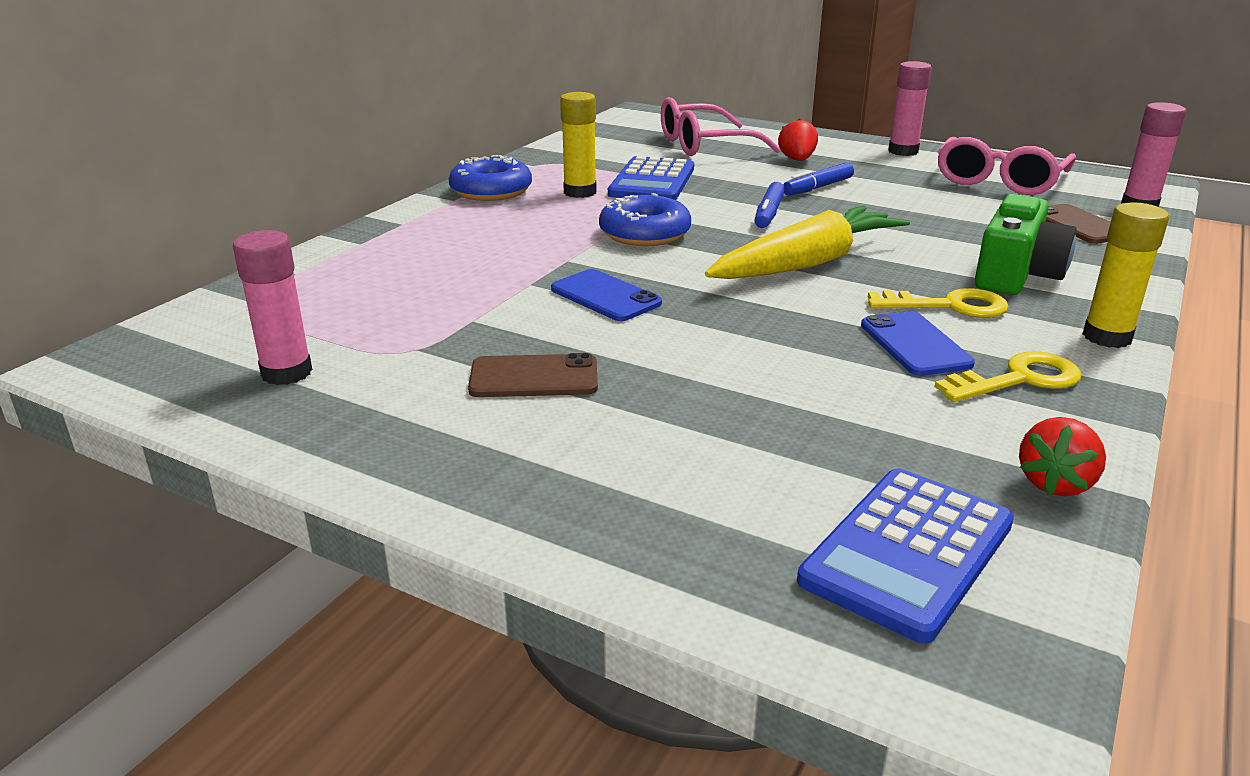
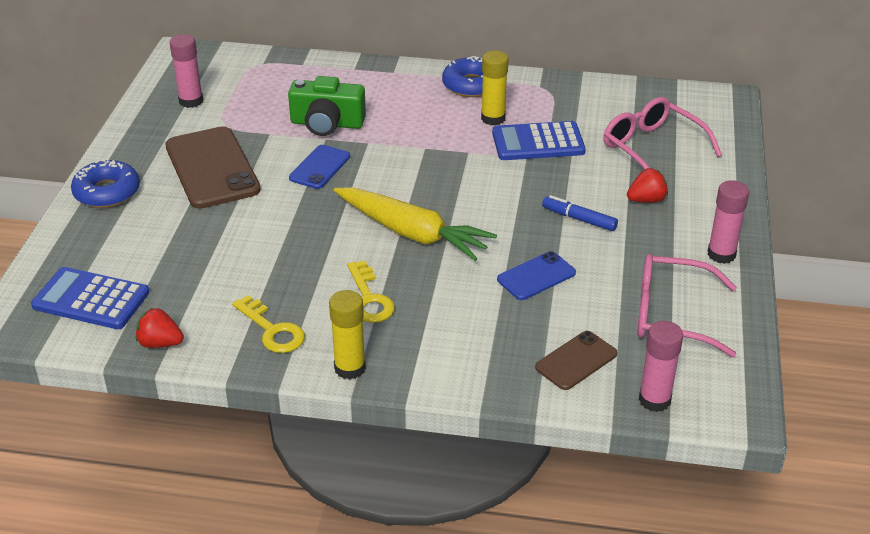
camera: 70 degrees right, 10 degrees up
(534, 377) = (212, 168): brown phone -> brown phone, size x1.85
(645, 234) = (428, 160): blue donut -> blue donut (107, 192)
(768, 213) = (501, 204): blue marker -> none
(915, 344) = (304, 288): blue phone -> blue phone (536, 276)
(1016, 274) = (443, 327): green camera -> green camera (327, 123)

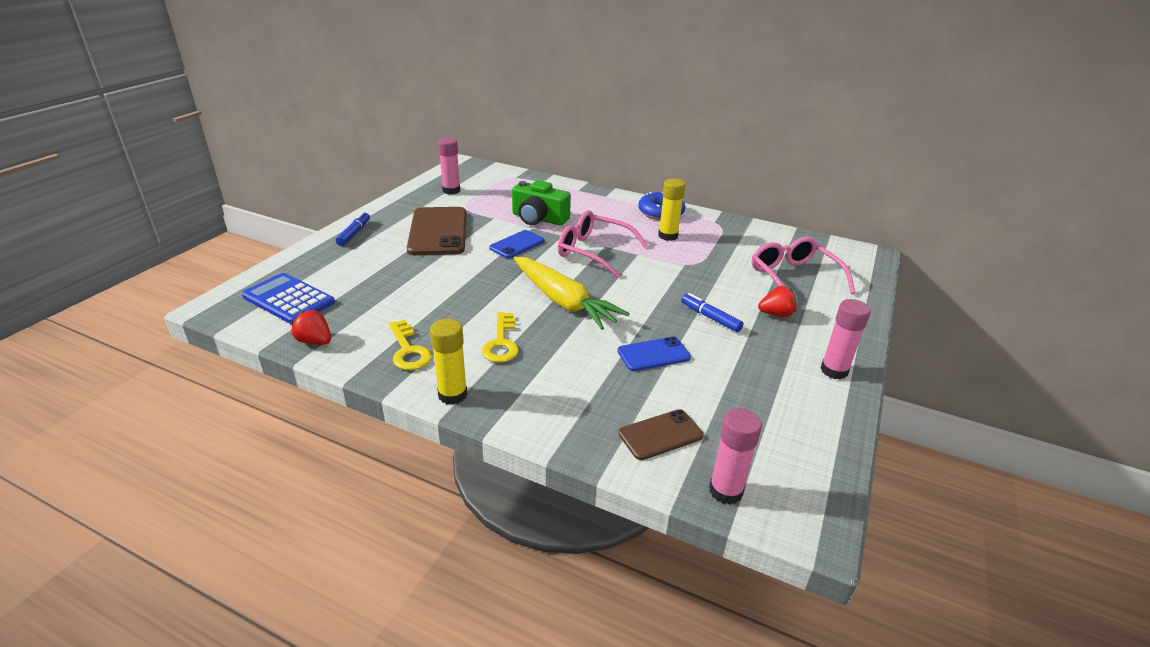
camera: 15 degrees right, 5 degrees down
(107, 192) = (354, 233): blue donut -> blue marker
(538, 142) = (697, 257): blue calculator -> none
(671, 315) = (768, 413): pink glasses -> pink glasses (593, 251)

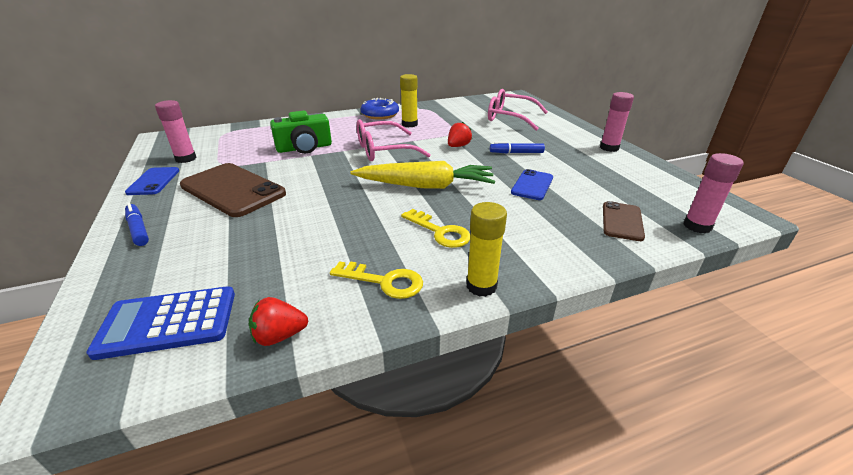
camera: 45 degrees left, 0 degrees up
(517, 244) = (321, 169): blue phone -> blue phone (154, 181)
(776, 314) = (538, 136): red strawberry -> red strawberry (458, 146)

